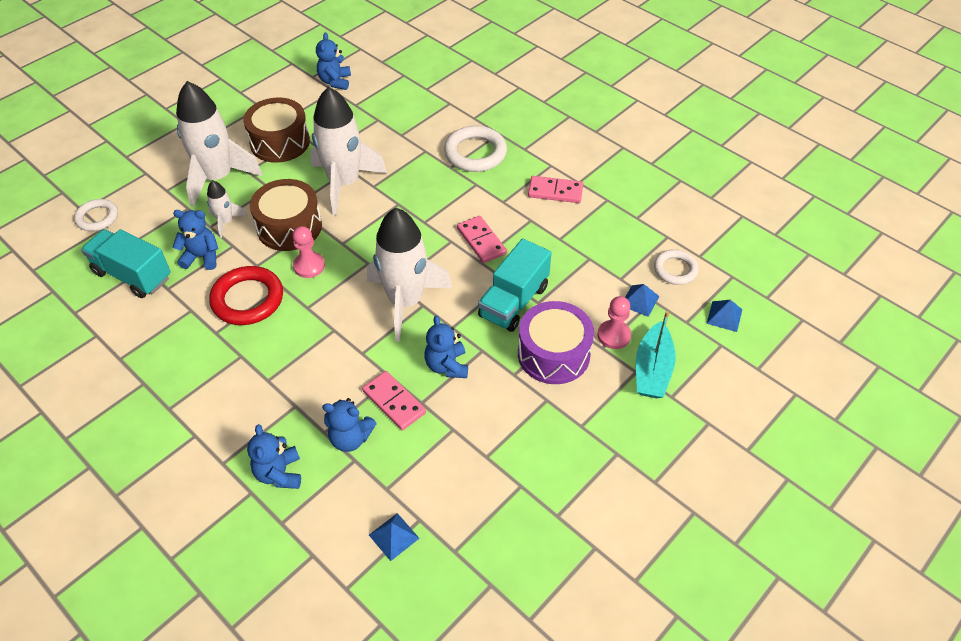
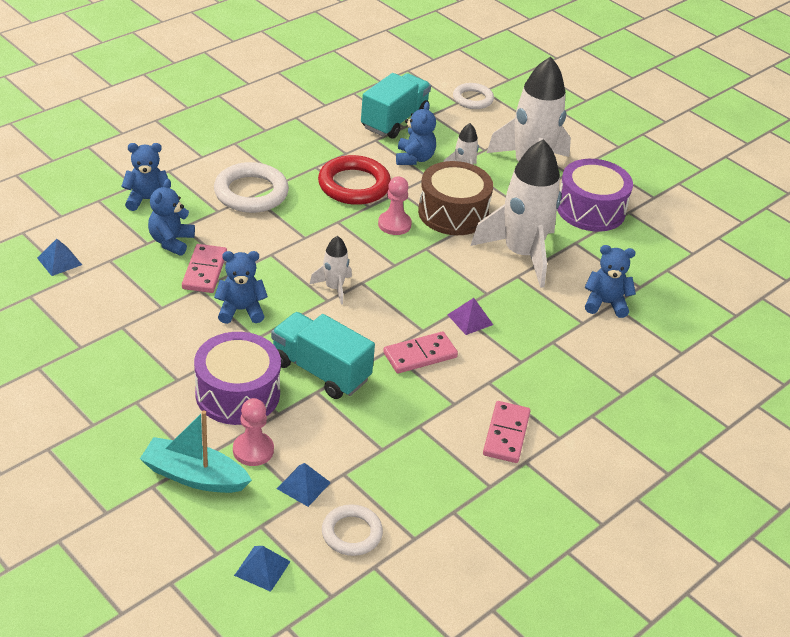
camera: 90 degrees right, 10 degrees down
(280, 142) = (590, 210): brown drum -> purple drum
(335, 81) = (711, 255): blue teddy bear -> blue teddy bear (605, 303)
(394, 402) = (205, 271): pink domino -> pink domino turned 45 degrees counterclockwise
(405, 302) = (334, 288): white rocket -> white rocket, size x0.46
(433, 213) = (470, 319): none -> purple pyramid
(475, 153) = (580, 367): white ring -> white ring (251, 193)

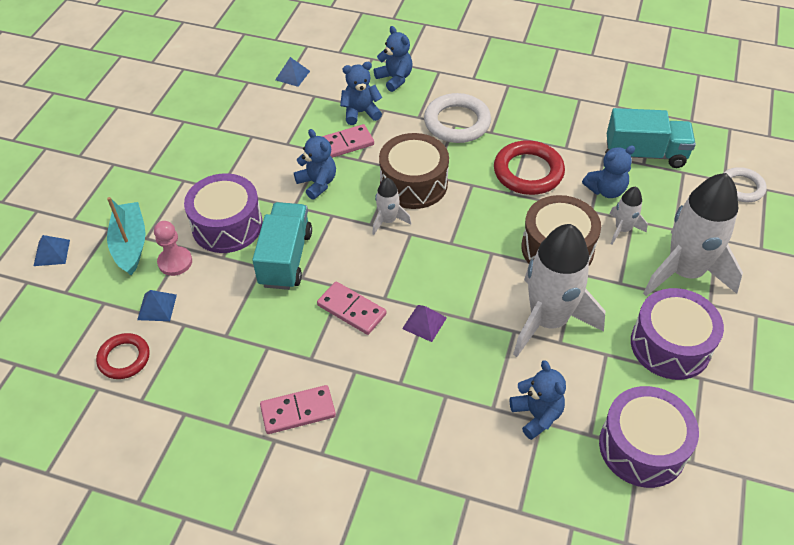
camera: 65 degrees right, 10 degrees up
(262, 568) = (63, 323): blue pyramid -> blue pyramid (51, 252)
(302, 253) = (413, 183): none -> brown drum
(351, 533) = (124, 358): white ring -> red ring
(394, 224) = (502, 219): pink pawn -> none
(667, 268) = (642, 447): none -> purple drum

